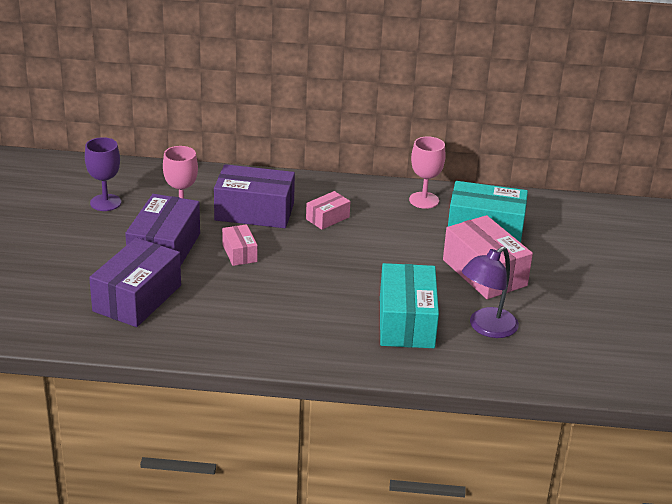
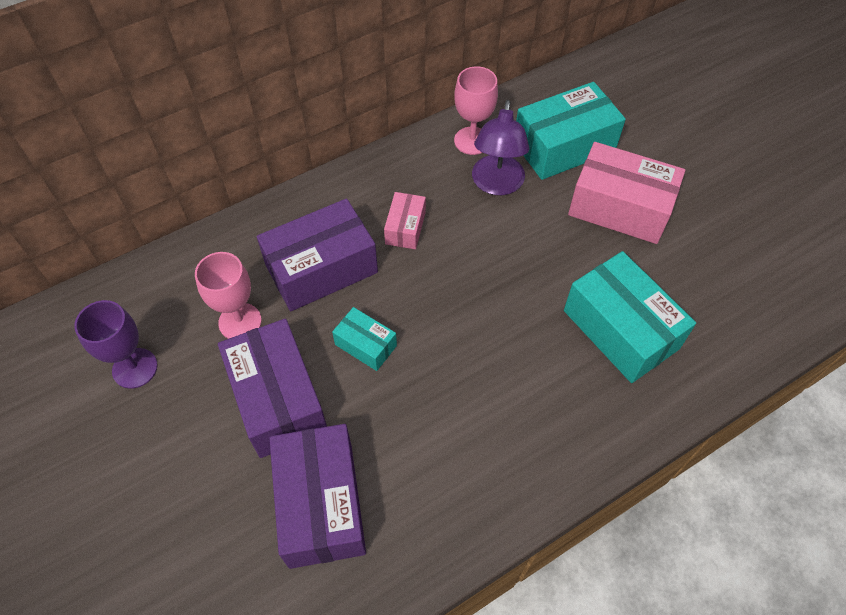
camera: 35 degrees left, 25 degrees up
(239, 253) = (365, 345): pink box -> turquoise box
(486, 328) = (693, 284): purple lamp -> purple lamp (496, 184)

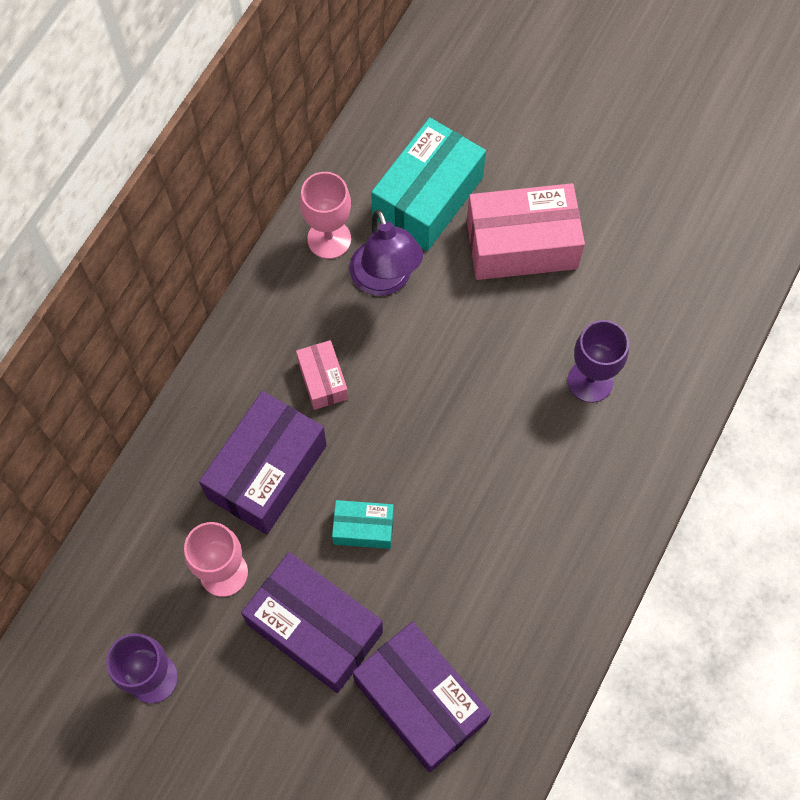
camera: 30 degrees left, 10 degrees up
(620, 329) = (590, 381): turquoise box -> purple goblet

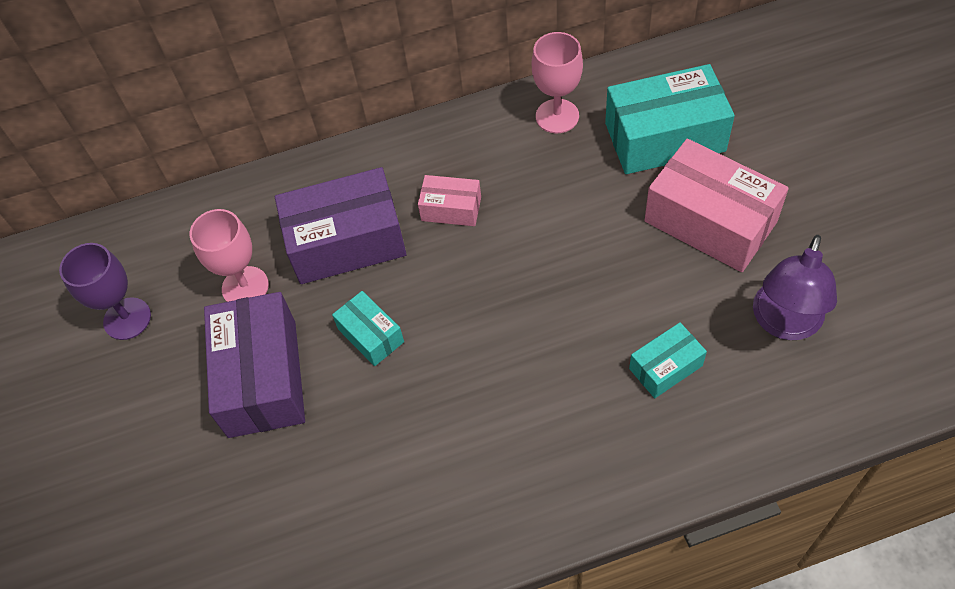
camera: 50 degrees right, 10 degrees down
(323, 380) = (451, 209): pink box -> pink box turned 75 degrees clockwise
(385, 280) = (570, 173): purple lamp -> purple lamp (784, 323)
(420, 701) = (277, 499): purple box -> none
(590, 381) = (665, 367): purple goblet -> turquoise box

